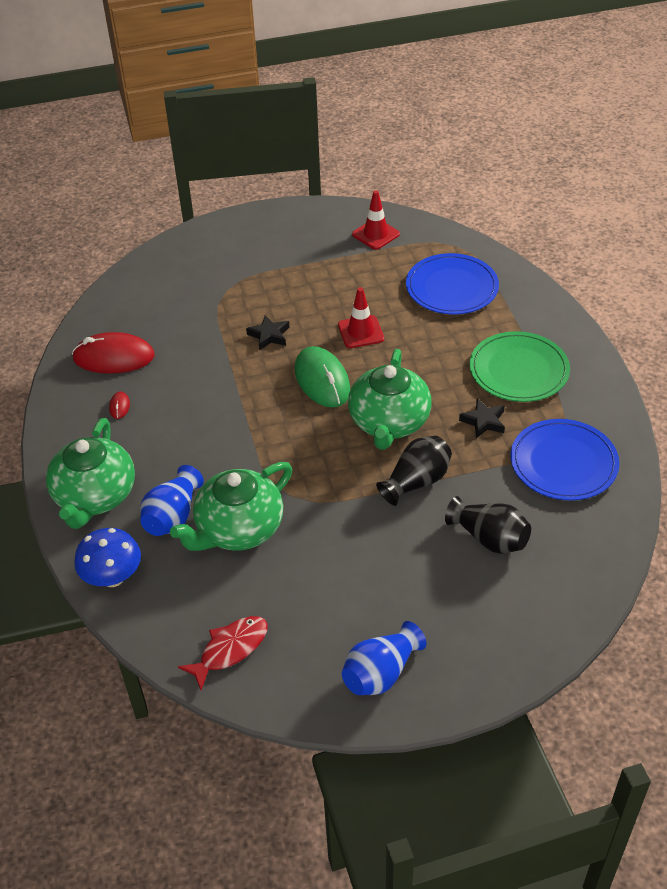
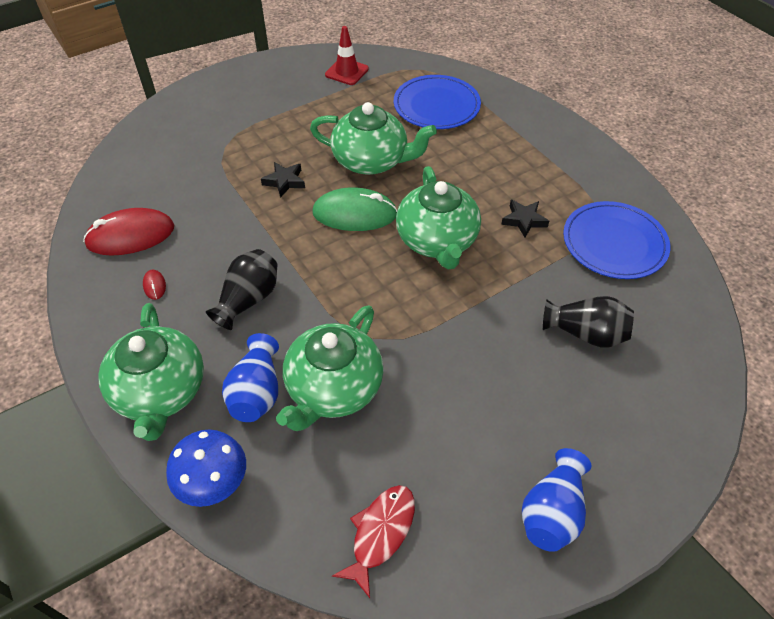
camera: 20 degrees left, 5 degrees up
(322, 380) = (355, 214): green mouse -> green mouse turned 45 degrees counterclockwise
(361, 332) = (371, 161): red traffic cone -> green teapot
(416, 481) = (490, 293): black vase -> black vase (248, 299)
(518, 370) = (531, 167): green plate -> none

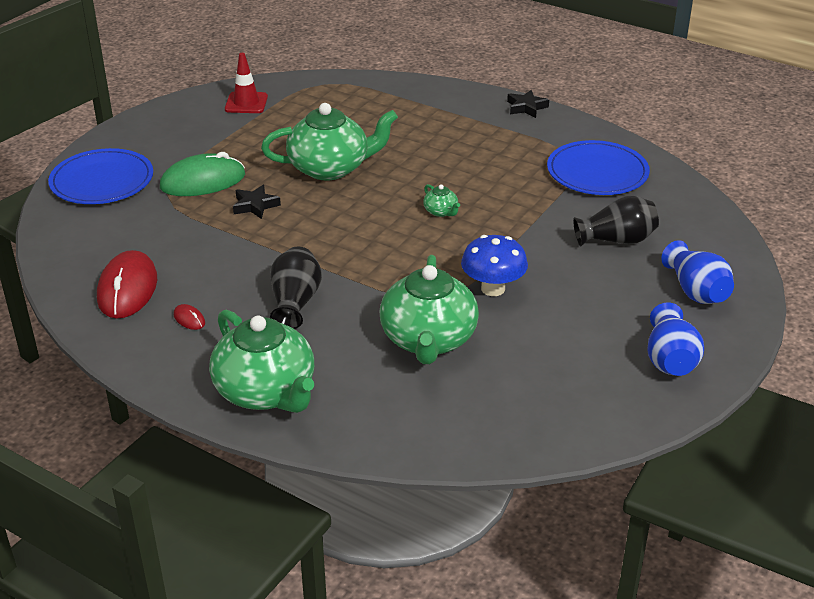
camera: 25 degrees left, 15 degrees down
(131, 236) = (128, 289): red mouse -> red mouse turned 45 degrees counterclockwise
(214, 483) = (373, 435): blue mushroom -> blue mushroom (493, 289)
(257, 392) = (360, 364): blue vase -> blue vase (696, 291)
(355, 214) = (346, 212): green mouse -> green mouse (203, 181)
(381, 533) = (544, 417): red fish -> none
(436, 105) = (360, 110): blue plate -> blue plate (102, 181)
(437, 241) = (441, 212): green teapot -> green teapot, size x0.41
(524, 220) = (508, 176): black star -> black star (526, 107)

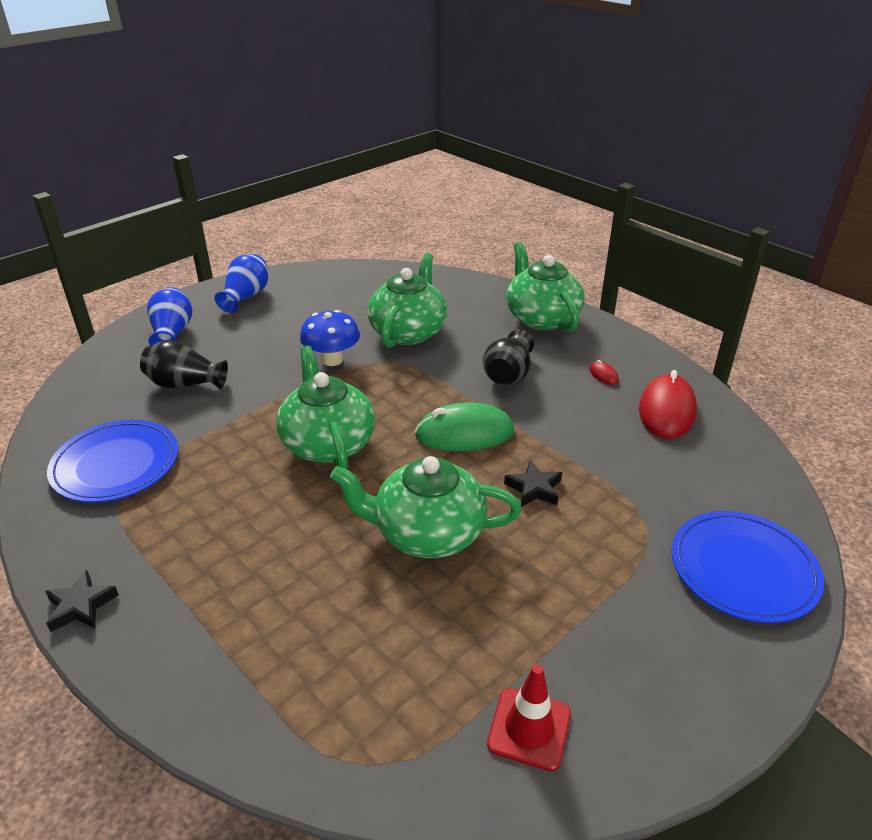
camera: 165 degrees left, 0 degrees up
(203, 181) = (600, 541): green mouse -> green mouse (464, 433)
(441, 212) = (327, 443): green teapot -> green teapot, size x2.45

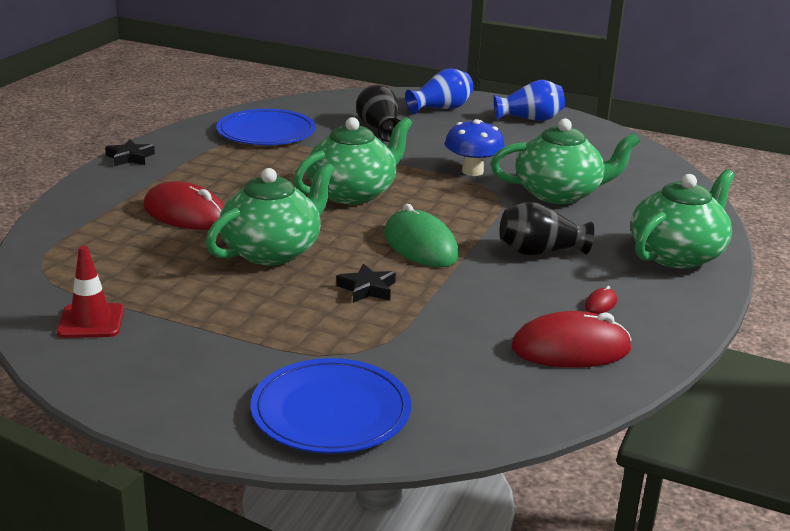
camera: 65 degrees right, 10 degrees down
(293, 584) = (186, 214): none -> red mouse
(427, 533) = (272, 251): green teapot -> green teapot turned 60 degrees clockwise

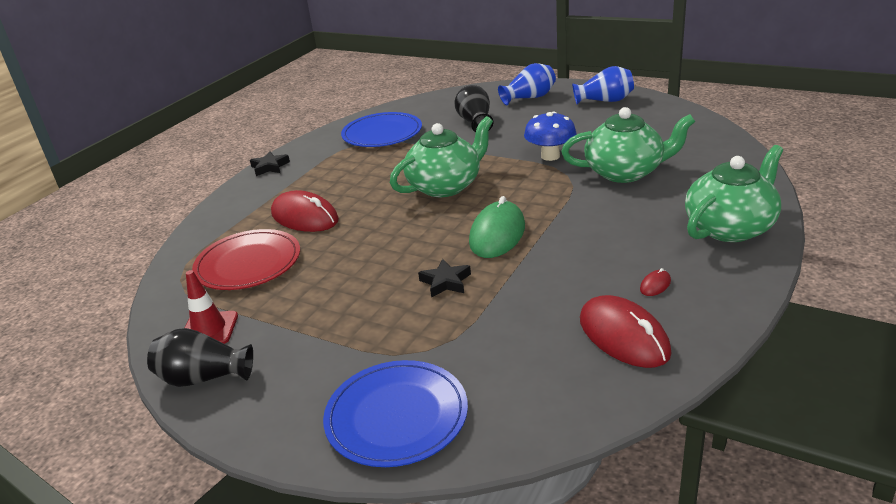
camera: 10 degrees right, 5 degrees up
(125, 257) = (248, 263): none -> red plate
(272, 251) = (370, 249): green teapot -> none
(420, 245) = (497, 234): green mouse -> green mouse turned 45 degrees clockwise
(540, 252) = (603, 233): black vase -> black vase (204, 377)
(570, 348) = (623, 336): red mouse -> red mouse turned 60 degrees clockwise

